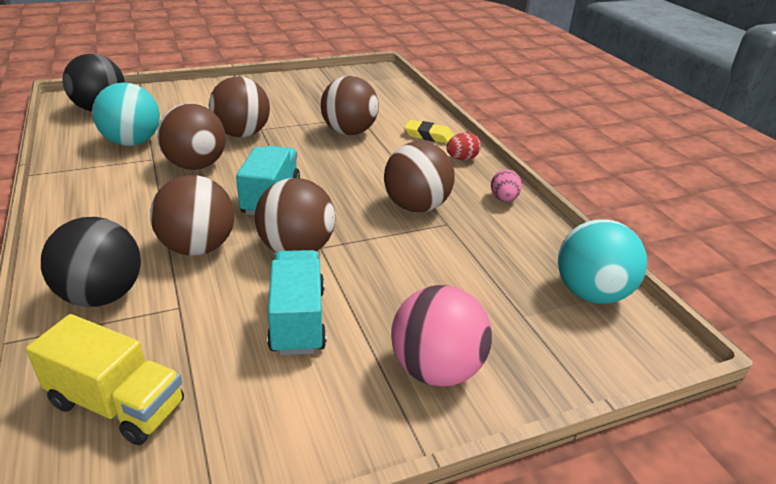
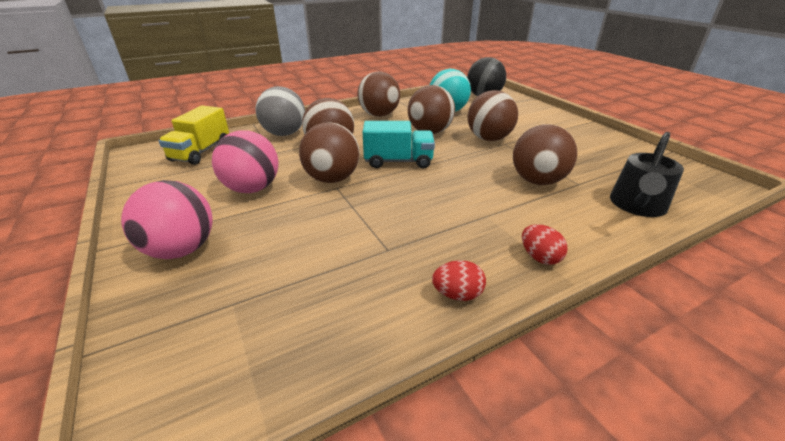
camera: 85 degrees right, 0 degrees up
(102, 296) = (284, 134): black ball -> grey ball
(298, 320) = (252, 189): turquoise truck -> pink ball
(400, 106) = (637, 206): none -> black watering can
(416, 206) = (413, 228): brown ball -> brown ball (379, 115)
(428, 136) = (578, 229): yellow eraser -> none
(504, 199) = (457, 294): pink egg -> red egg
(591, 293) = (260, 371): turquoise ball -> none

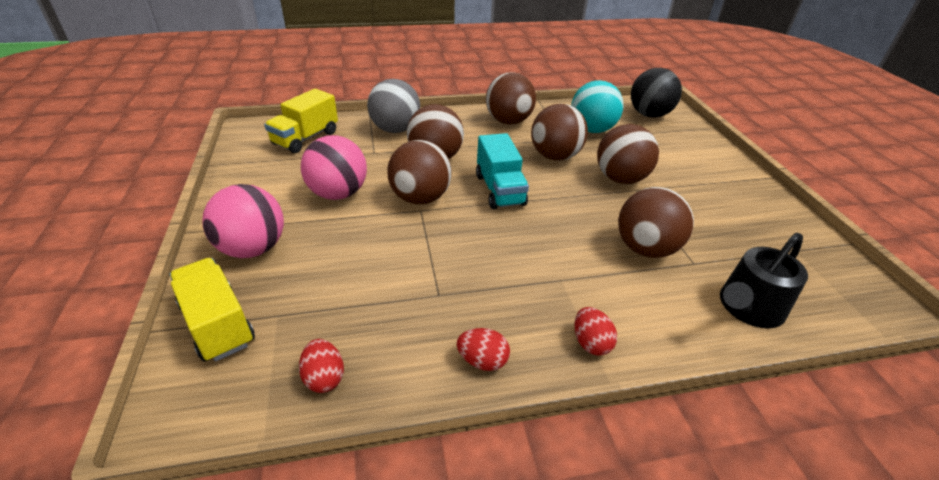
camera: 15 degrees right, 5 degrees up
(166, 328) = (218, 324): none -> yellow truck
(309, 350) = (324, 377): none -> red egg
(398, 161) = (499, 190): turquoise truck -> turquoise truck turned 60 degrees clockwise

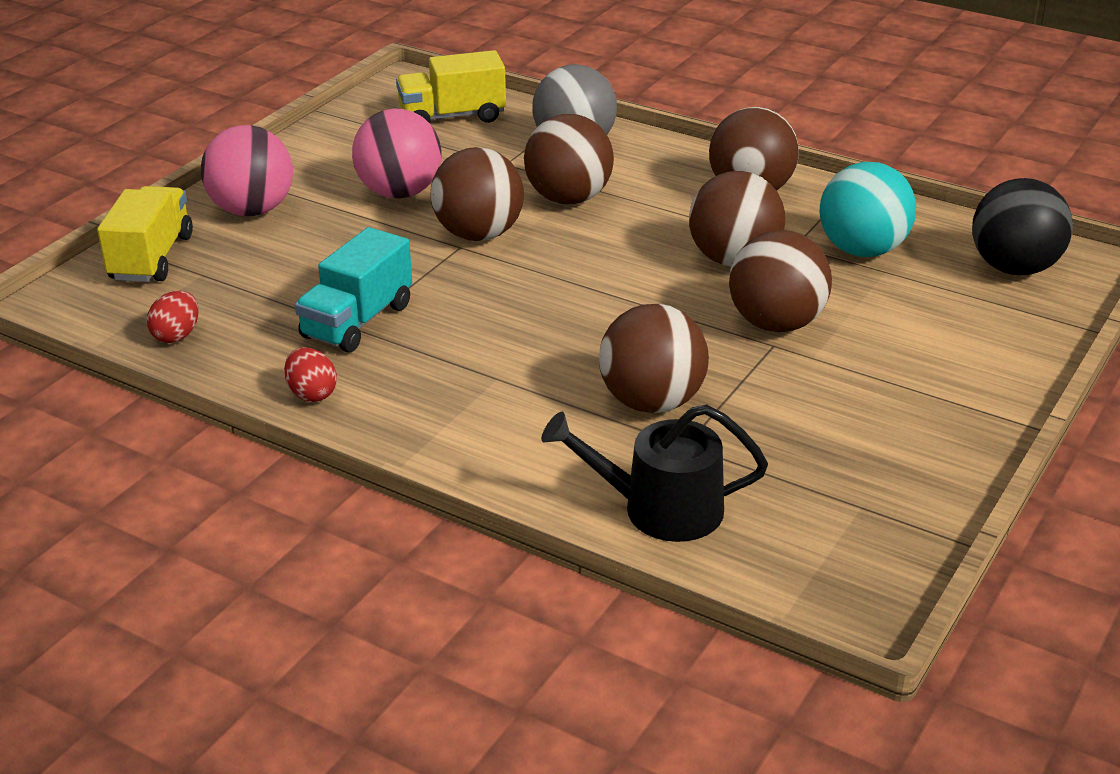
camera: 45 degrees right, 5 degrees down
(499, 190) = (586, 266): turquoise truck -> turquoise truck (357, 321)
(590, 343) = (430, 437): red egg -> none

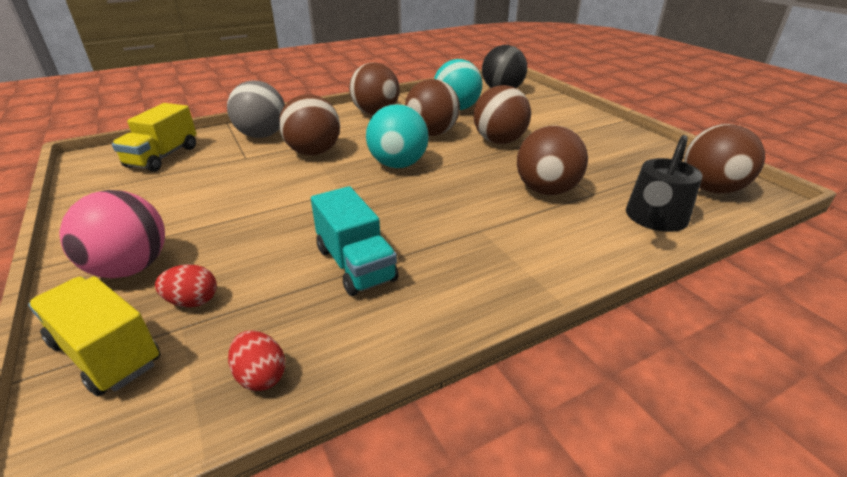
camera: 60 degrees left, 0 degrees up
(312, 394) = (433, 317): red egg -> red egg (192, 301)
(399, 193) = (218, 199): pink ball -> none
(479, 234) = (311, 188): brown ball -> brown ball (711, 189)
(602, 268) = (398, 164): none -> turquoise ball

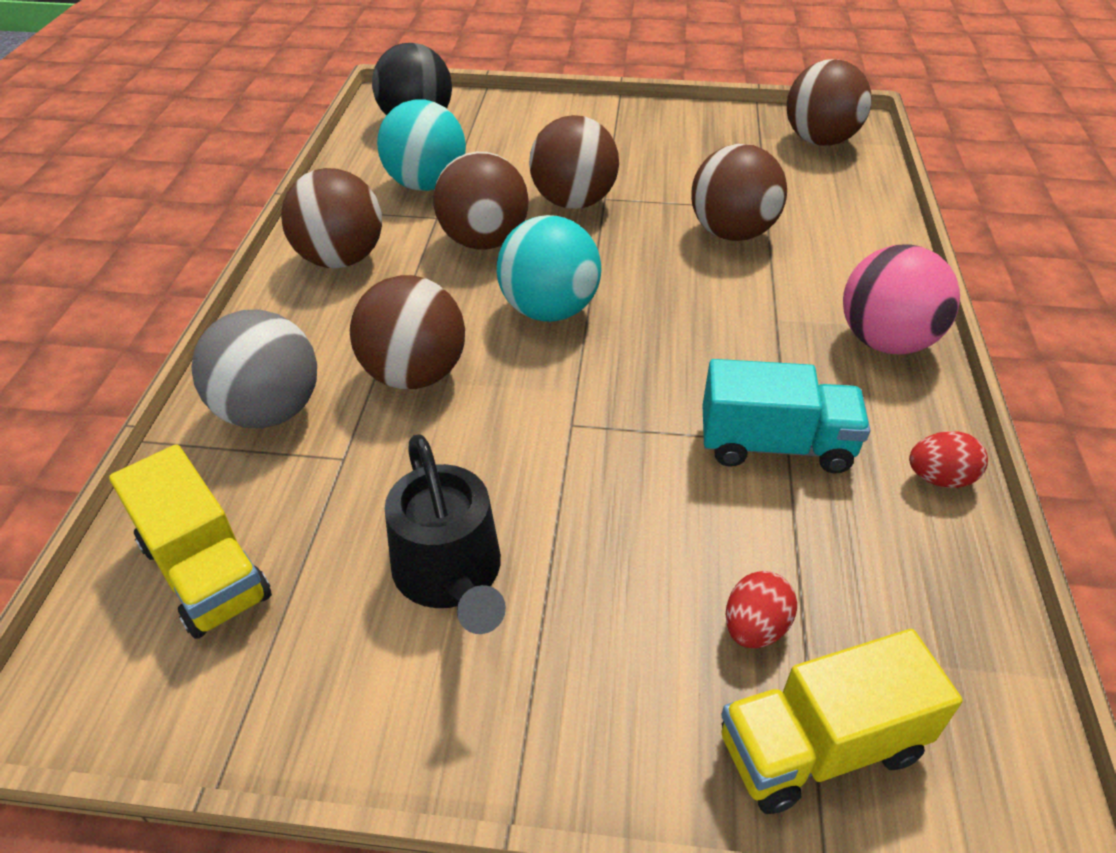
camera: 55 degrees left, 10 degrees up
(130, 268) = (612, 688): pink ball -> pink ball (885, 341)
(261, 376) = (942, 596): red egg -> red egg (939, 478)
(654, 219) = (845, 202): black watering can -> black watering can (451, 574)

